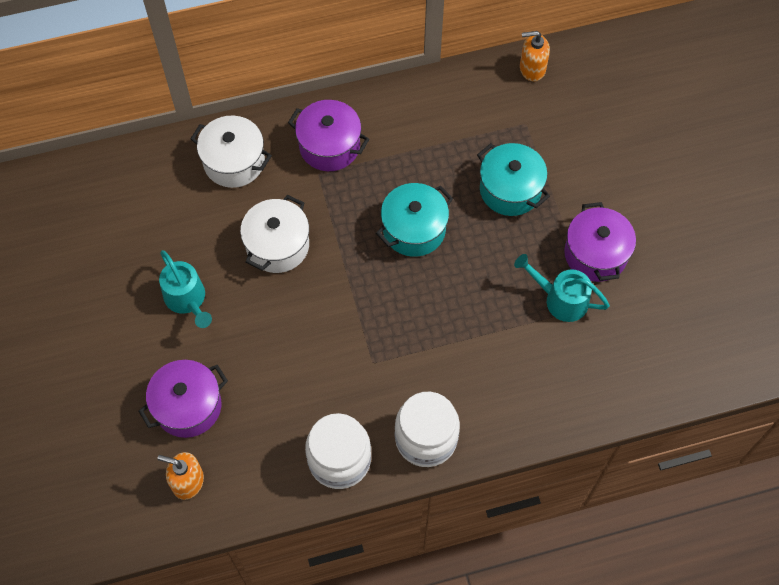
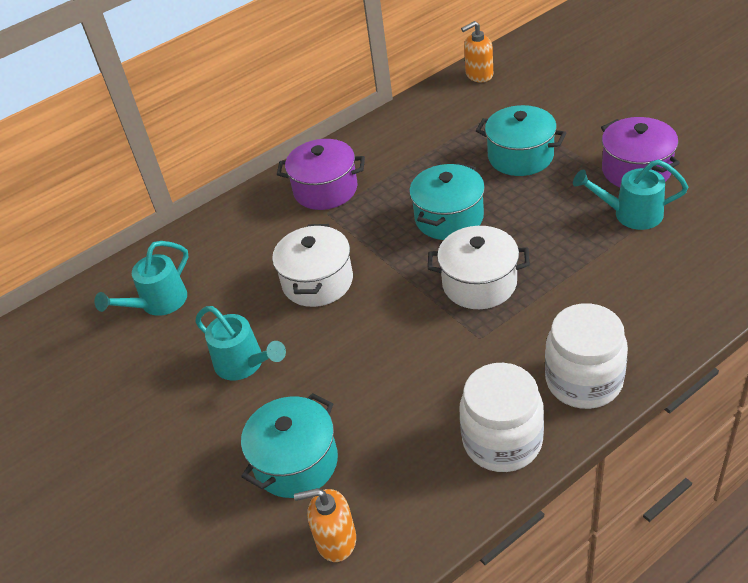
camera: 15 degrees left, 20 degrees down
(145, 206) = (158, 303): none -> turquoise watering can
(188, 406) = (296, 462): purple pot -> turquoise pot
(234, 162) = (235, 235): white pot -> white pot (479, 283)

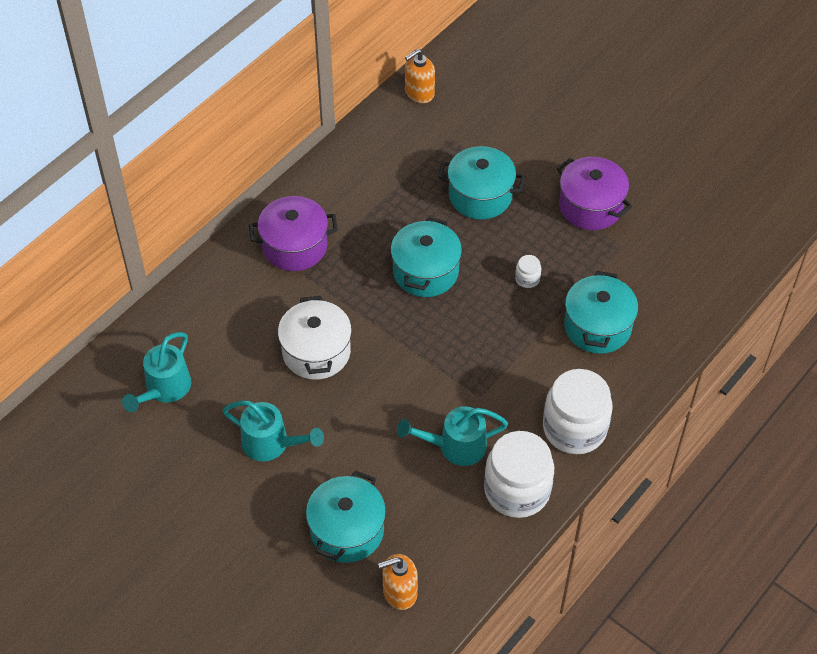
camera: 20 degrees left, 10 degrees up
(479, 283) = (468, 341): white pot -> none
(555, 230) = (527, 279): none -> white jar
(627, 280) = (597, 326): none -> turquoise pot
(630, 214) = (591, 256): turquoise watering can -> turquoise watering can (454, 446)

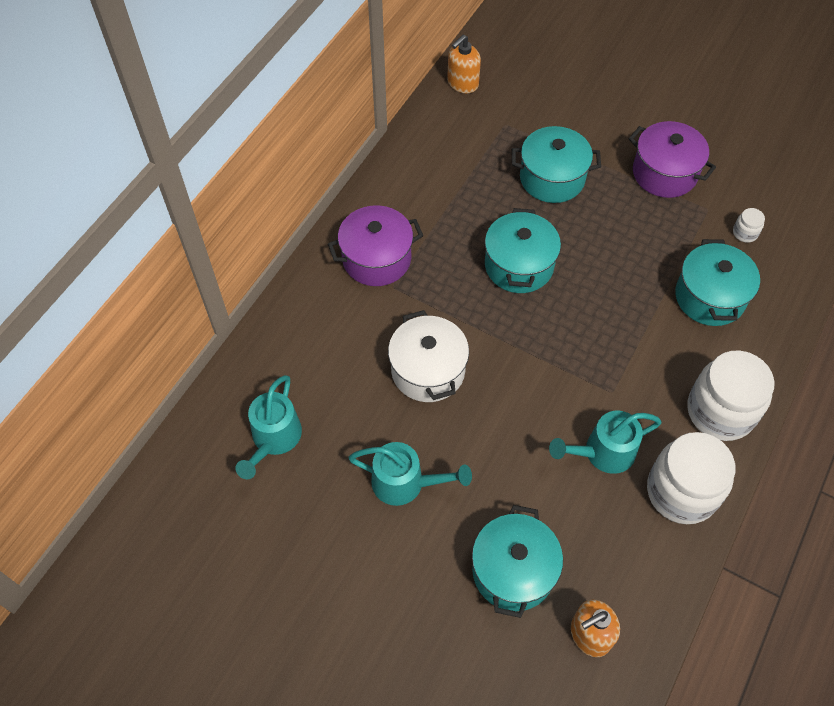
camera: 10 degrees left, 5 degrees up
(527, 279) = (624, 257): white jar -> white jar (745, 233)

